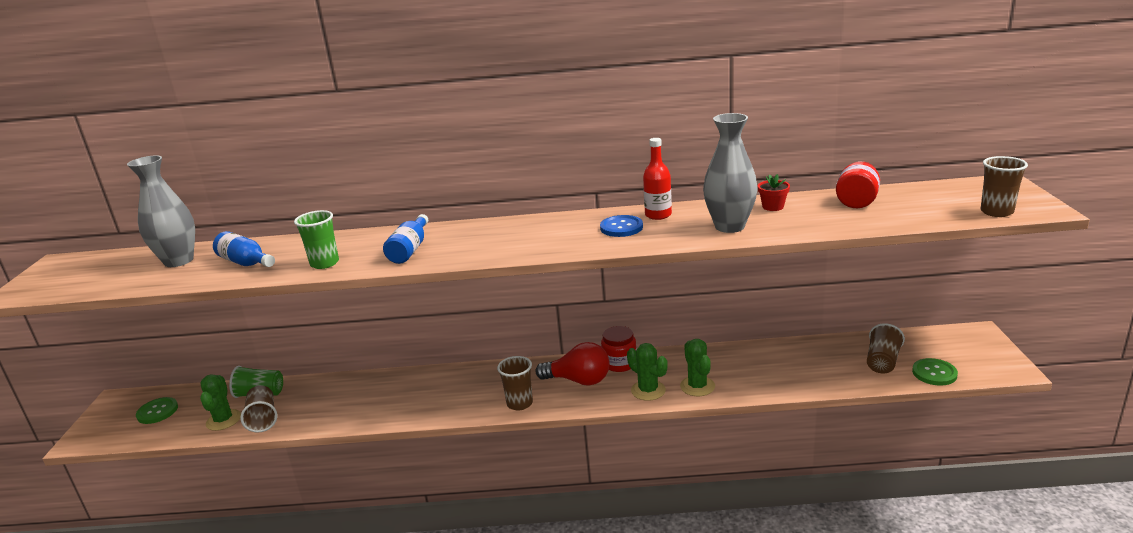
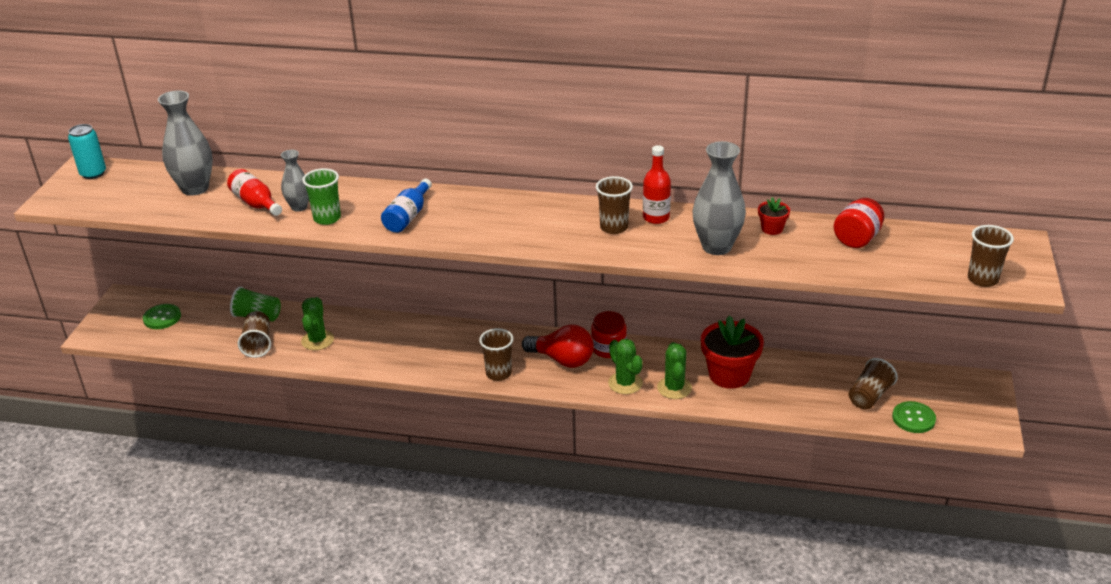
camera: 10 degrees right, 10 degrees up
(66, 265) = (93, 173): none -> turquoise can
(223, 420) = (222, 338): green cactus -> green cactus (317, 340)
(246, 263) = (256, 203): blue bottle -> red bottle
(293, 259) = (299, 207): none -> grey vase
(621, 227) = (614, 227): blue button -> brown cup
(744, 366) = (729, 375): none -> red flower pot

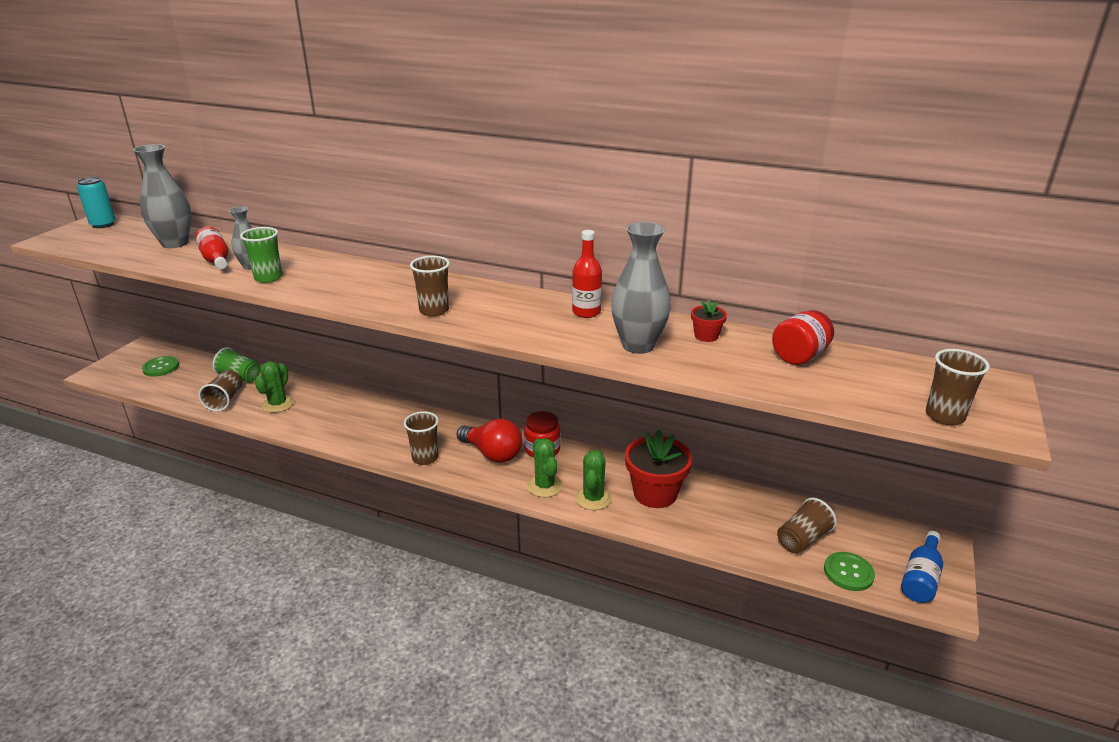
camera: 10 degrees right, 5 degrees down
(408, 216) = (343, 284): blue bottle -> blue bottle (921, 578)
(614, 227) = (538, 316): brown cup -> brown cup (434, 310)

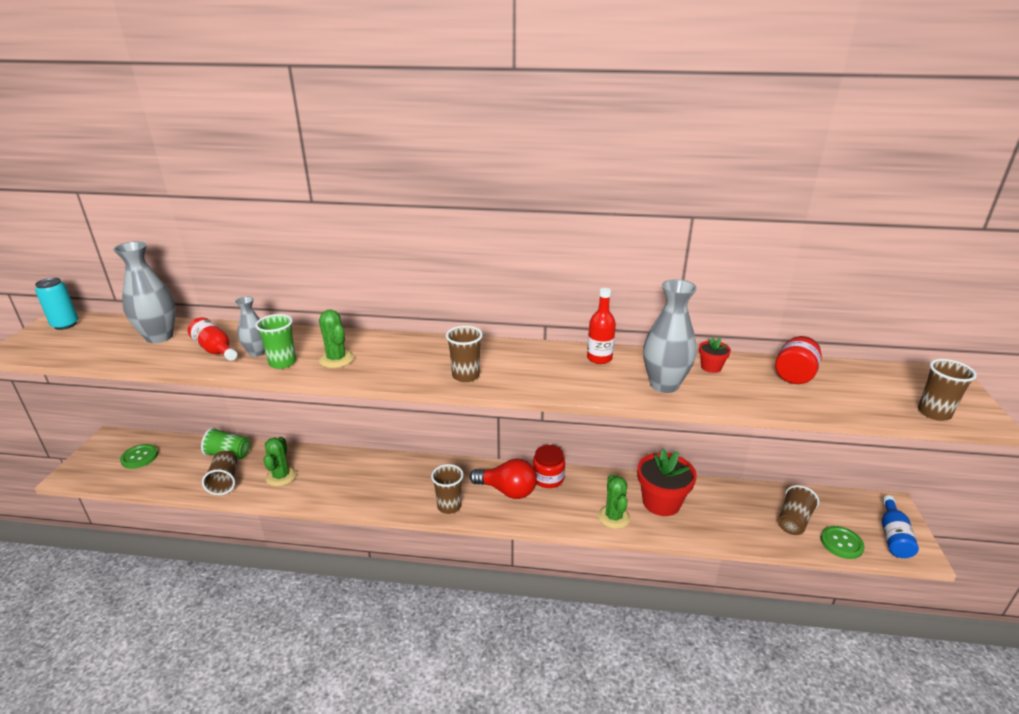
camera: 15 degrees left, 0 degrees up
(545, 486) = (567, 513): green cactus -> green cactus (336, 359)

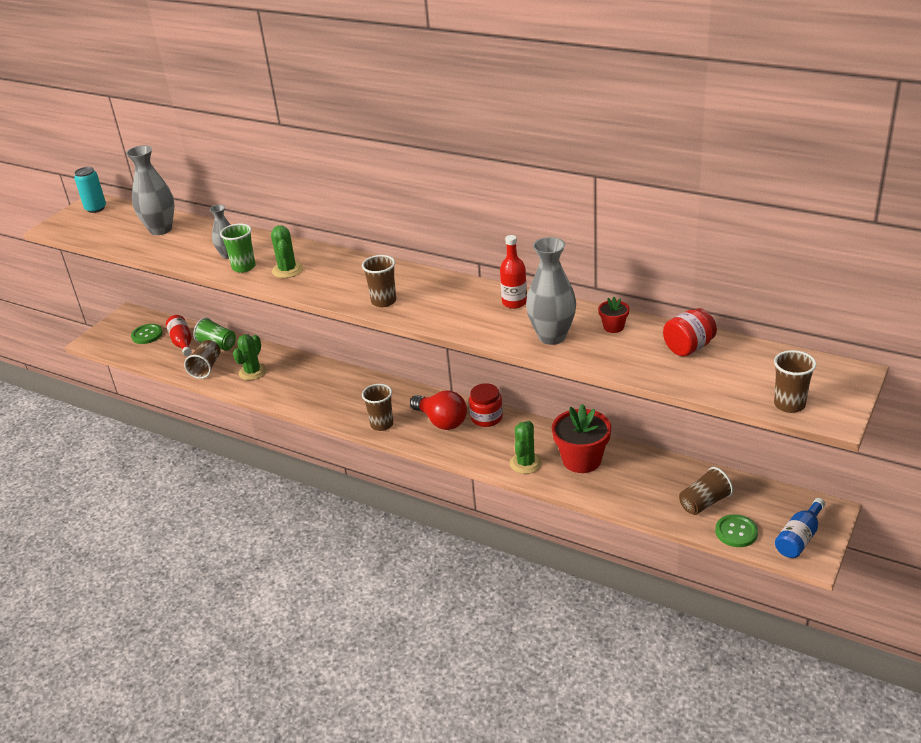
camera: 25 degrees right, 5 degrees up
(215, 350) = (198, 247): red bottle -> red bottle (182, 342)

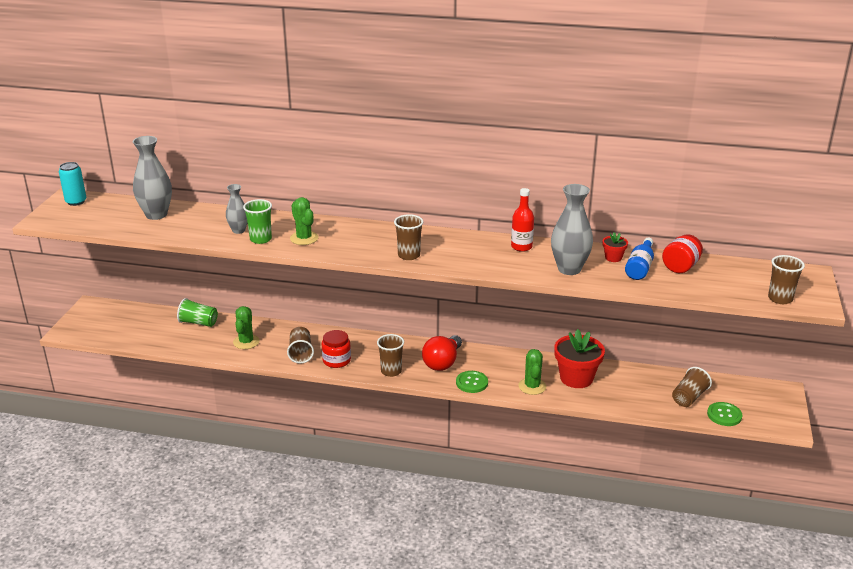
camera: 20 degrees left, 5 degrees down
(147, 335) = (122, 321): green button -> green button (472, 383)
(182, 342) = (162, 324): red bottle -> none
(206, 368) = (198, 343): brown cup -> brown cup (301, 353)
(441, 421) = (442, 362): red light bulb -> red light bulb turned 90 degrees clockwise
(486, 418) = (480, 355): red jar -> red jar (336, 360)
(799, 538) = (772, 413): blue bottle -> blue bottle (640, 267)

